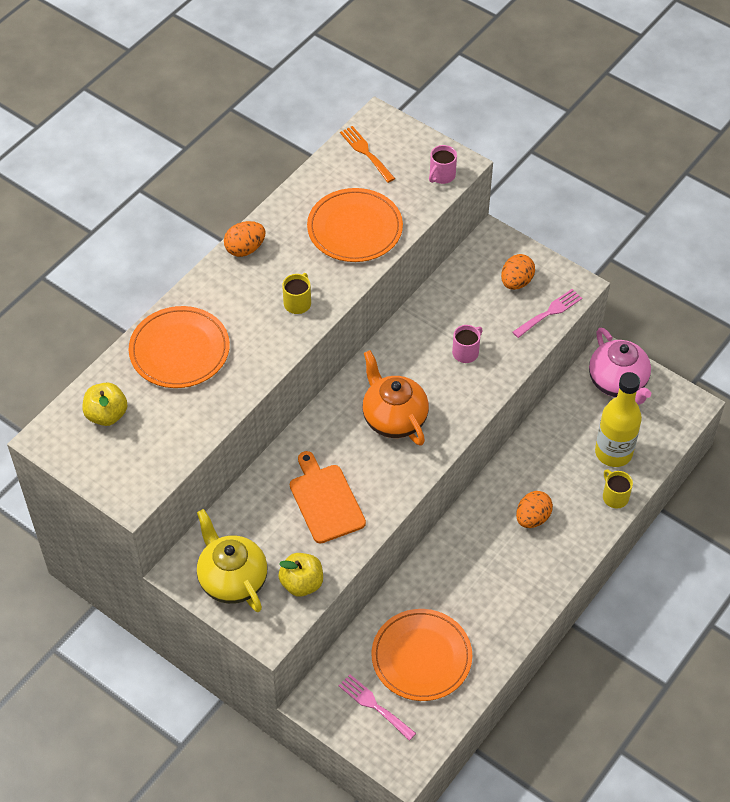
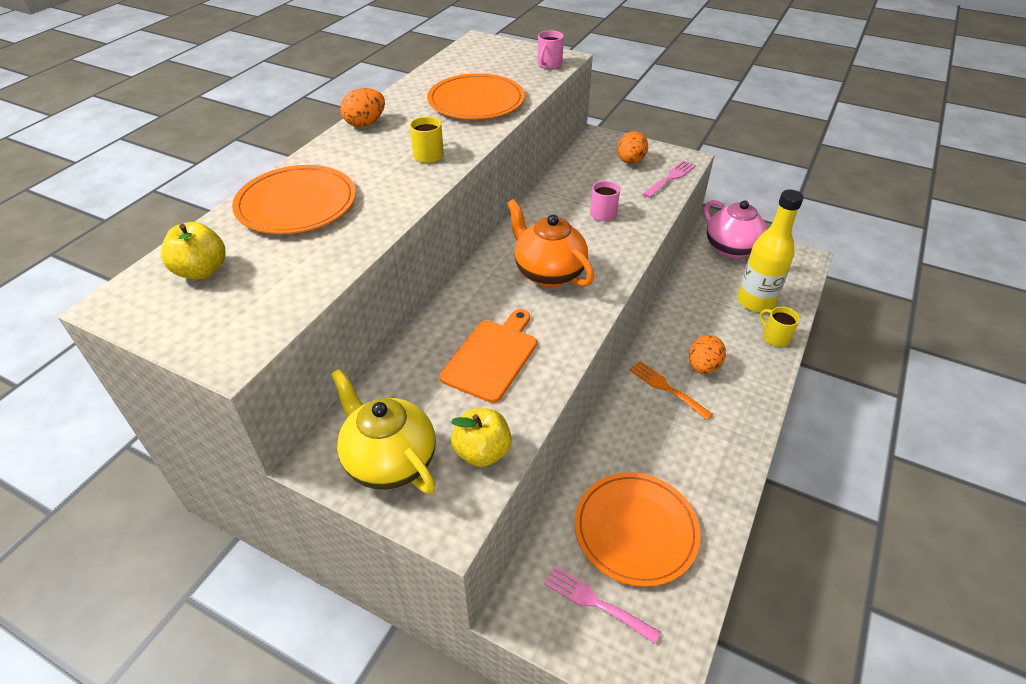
camera: 10 degrees left, 10 degrees down
(325, 500) = (492, 357): orange cutting board -> orange cutting board turned 60 degrees clockwise
(366, 152) = (473, 57): orange fork -> orange fork (666, 388)

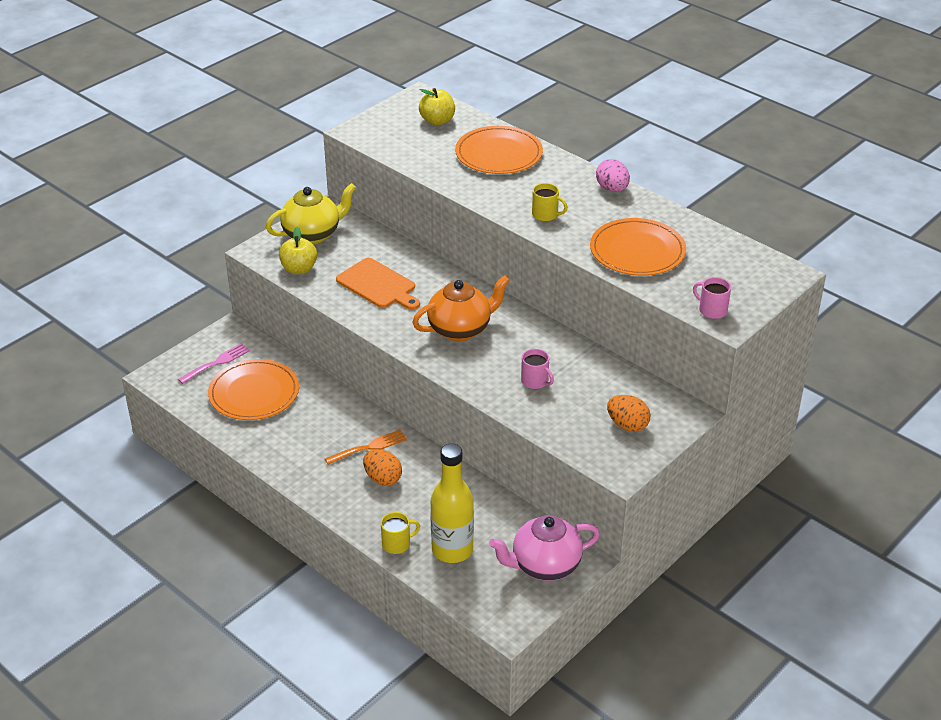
camera: 105 degrees right, 5 degrees down
(365, 123) = (612, 189): orange egg -> pink egg
(670, 178) = (584, 446): pink fork -> none

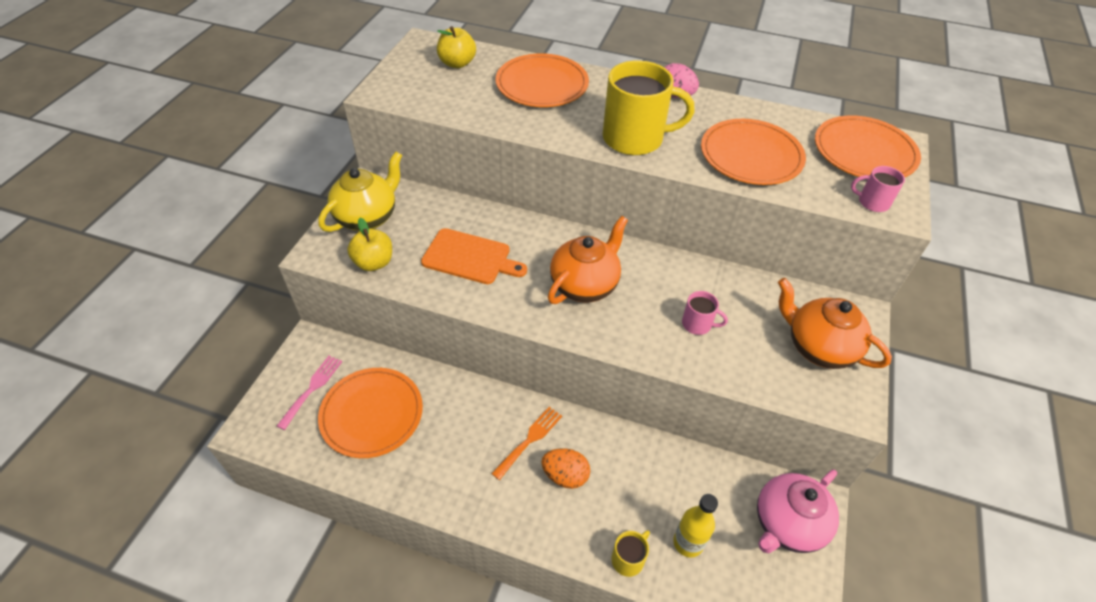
camera: 25 degrees left, 10 degrees up
(452, 550) = (688, 542): yellow bottle -> yellow bottle, size x0.66
(546, 215) = (635, 138): yellow mug -> yellow mug, size x2.13
(627, 425) = (818, 347): orange egg -> orange teapot
(746, 272) = (864, 152): none -> orange plate

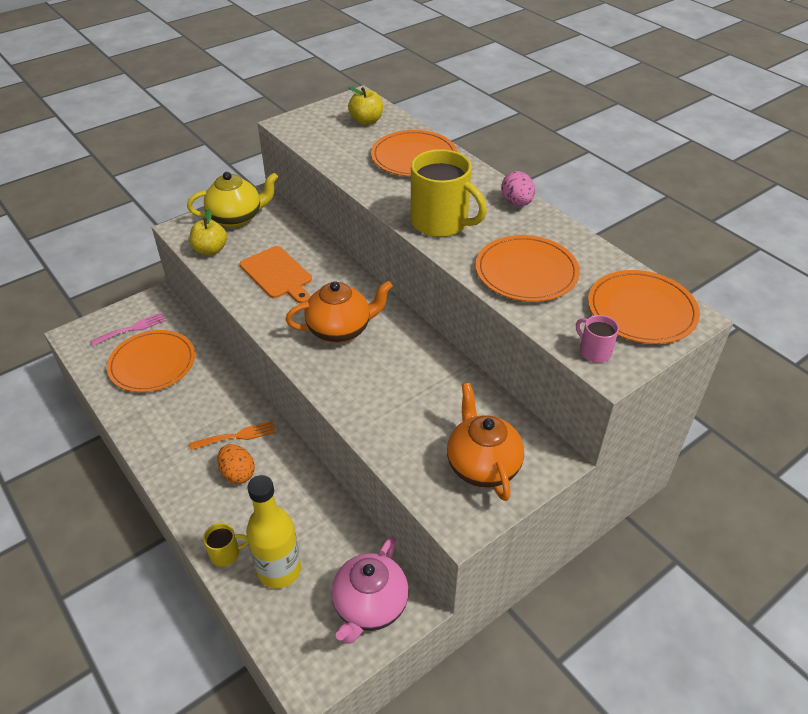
camera: 35 degrees right, 5 degrees down
(688, 542) = (279, 570): yellow bottle -> yellow bottle, size x1.53
(697, 324) = (398, 398): pink mug -> none
(787, 524) = (370, 606): pink teapot -> pink teapot turned 60 degrees counterclockwise

